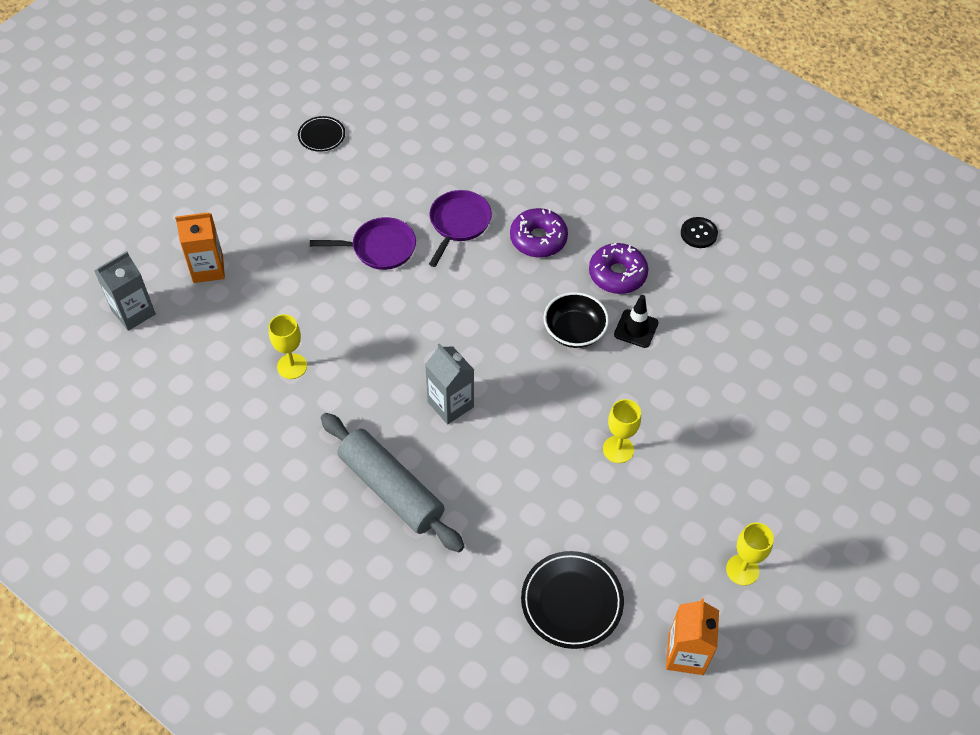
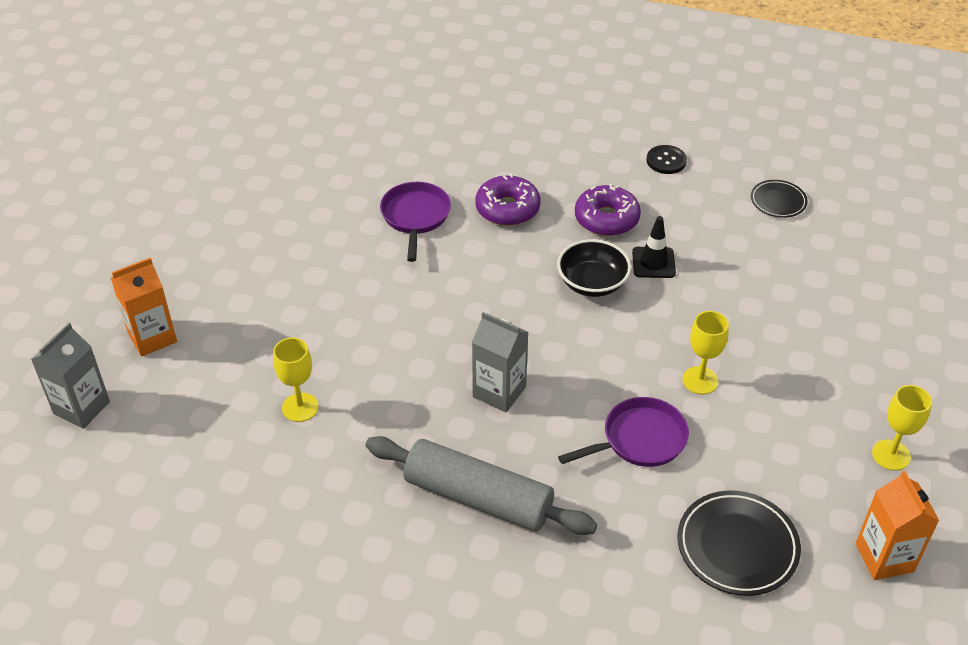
camera: 20 degrees left, 10 degrees down
(322, 136) = (222, 174): black plate -> black plate (778, 201)
(379, 248) = (341, 263): purple pan -> purple pan (639, 440)

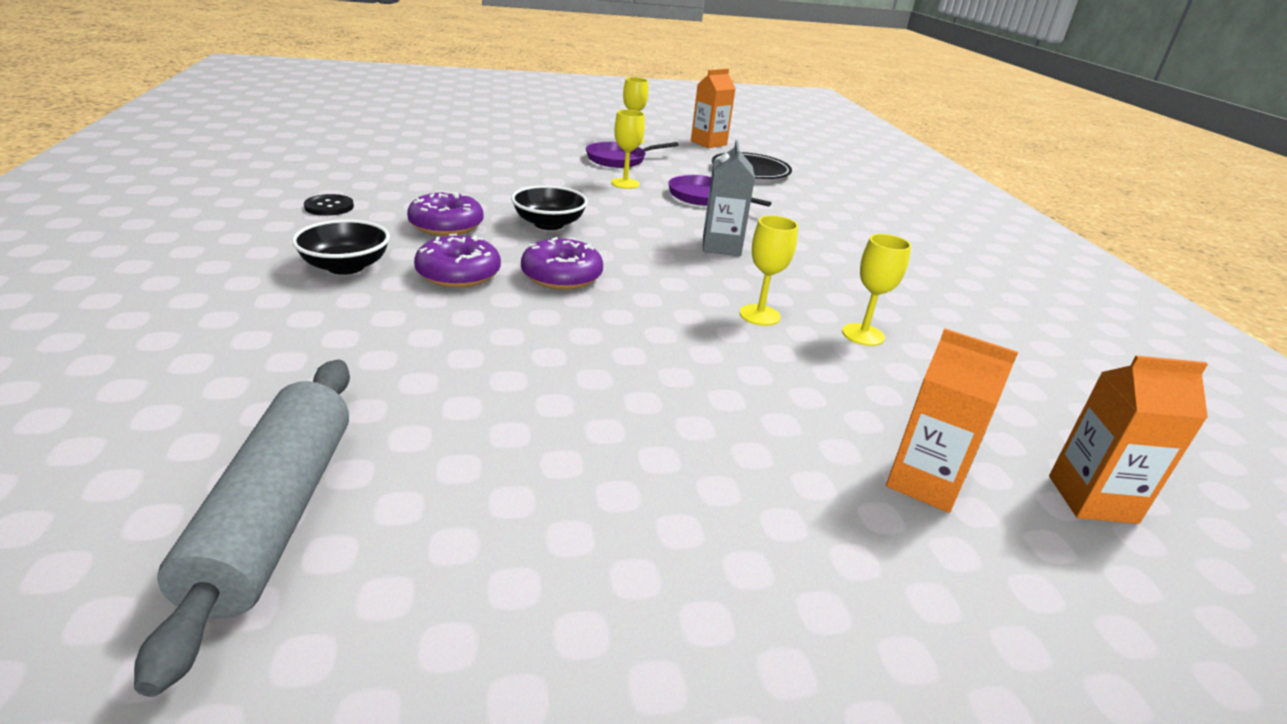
camera: 120 degrees left, 15 degrees down
(81, 407) = (1092, 499): grey carton -> orange carton
(363, 356) = (759, 315): none -> yellow goblet
(415, 217) = (511, 327): purple pan -> purple pan (619, 159)
(478, 497) = (829, 241): grey rolling pin -> grey rolling pin (275, 515)
(481, 262) = (561, 276): none -> purple donut
(541, 158) = (346, 266): none -> black bowl
(653, 263) = (500, 203): black traffic cone -> none
(778, 201) = (380, 166): black plate -> none

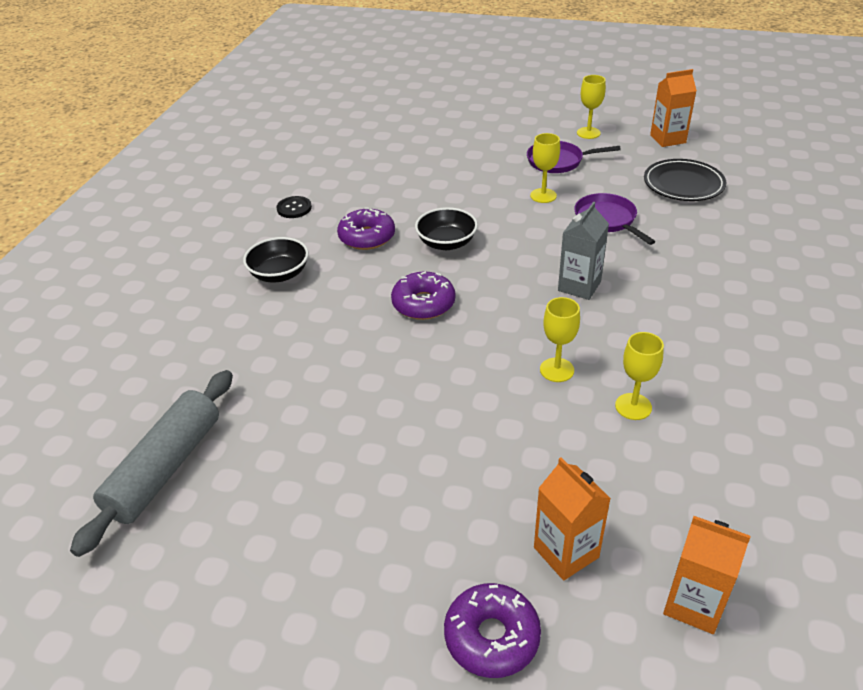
camera: 30 degrees right, 10 degrees up
(458, 274) = (350, 291): purple donut -> purple donut (492, 637)

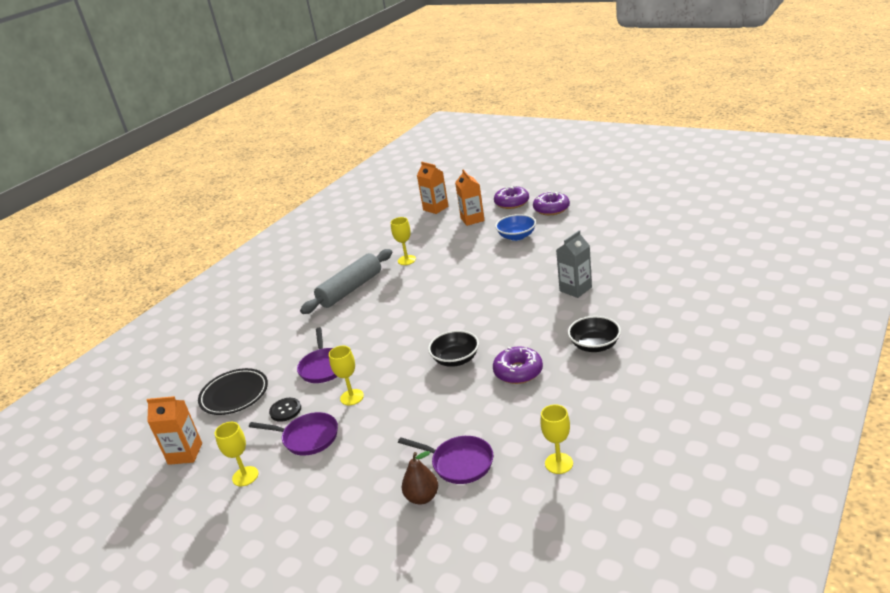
camera: 160 degrees left, 10 degrees down
(165, 468) = (653, 247): grey rolling pin -> grey rolling pin (350, 289)
(294, 208) = (581, 410): black button -> black button (285, 410)
(400, 161) = (459, 463): none -> purple pan
(421, 139) = (422, 497): none -> brown pear
(423, 304) = (492, 316): purple donut -> purple donut (551, 209)
(438, 490) = (516, 236): none -> blue bowl
(557, 370) = (432, 276): yellow goblet -> yellow goblet (559, 463)
(579, 286) = (384, 319): grey carton -> grey carton (575, 289)

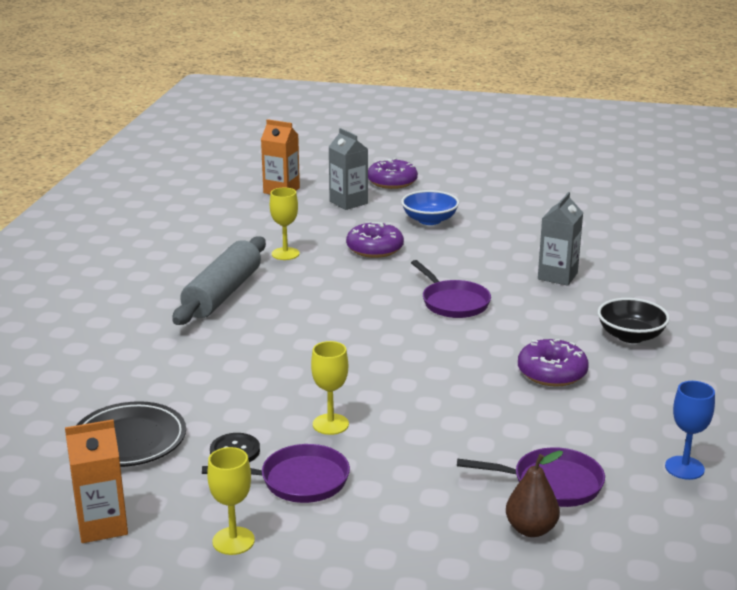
camera: 25 degrees left, 5 degrees down
(323, 367) = (254, 391): purple pan -> purple pan (453, 302)
(456, 359) = (453, 366): black bowl -> none
(472, 219) = (348, 202): orange carton -> grey carton
(551, 209) = (454, 188): purple donut -> purple donut (375, 249)
(559, 463) = (684, 468): yellow goblet -> blue goblet

